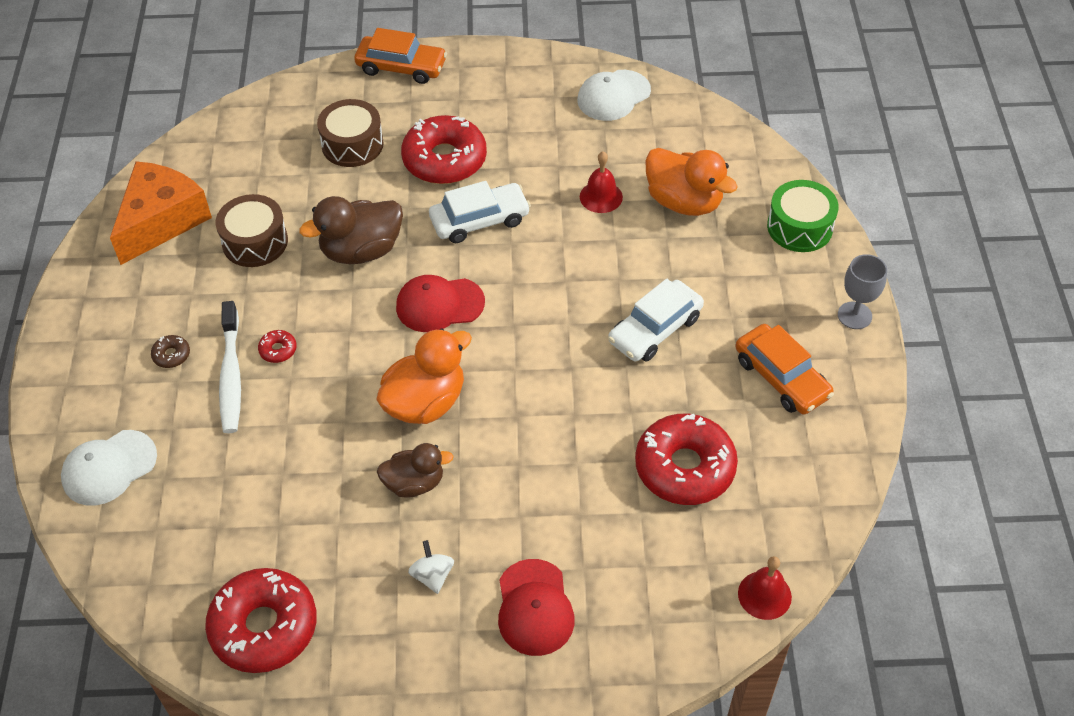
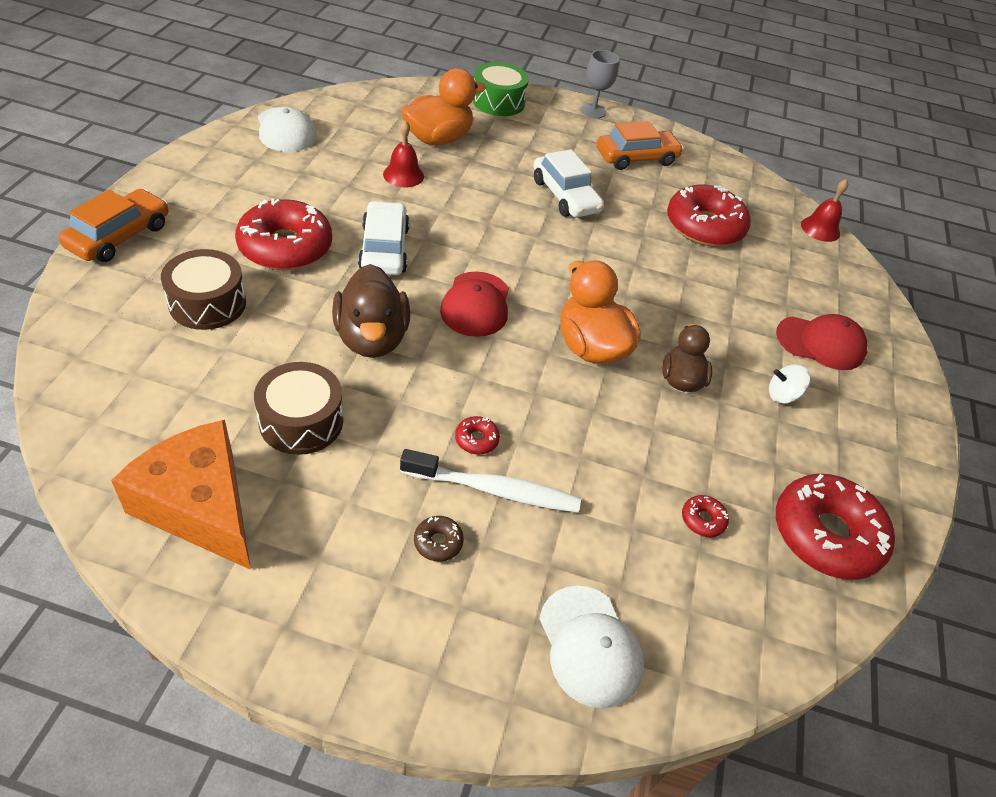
camera: 80 degrees left, 5 degrees down
(249, 525) = (703, 520): none -> red donut

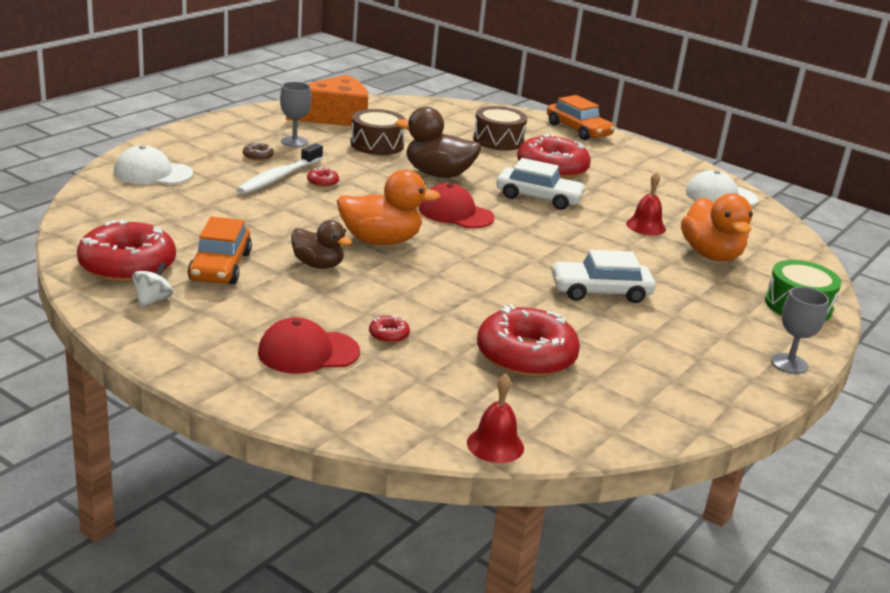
camera: 115 degrees right, 20 degrees down
(349, 520) = (294, 142): none -> grey goblet
(636, 158) = (675, 359): orange car -> orange car (220, 266)
(703, 520) = (189, 228): red donut -> red donut (388, 335)
(782, 395) = (264, 303): white spinning top -> white spinning top (153, 300)
(820, 343) = (308, 352): red cap -> red cap turned 45 degrees clockwise

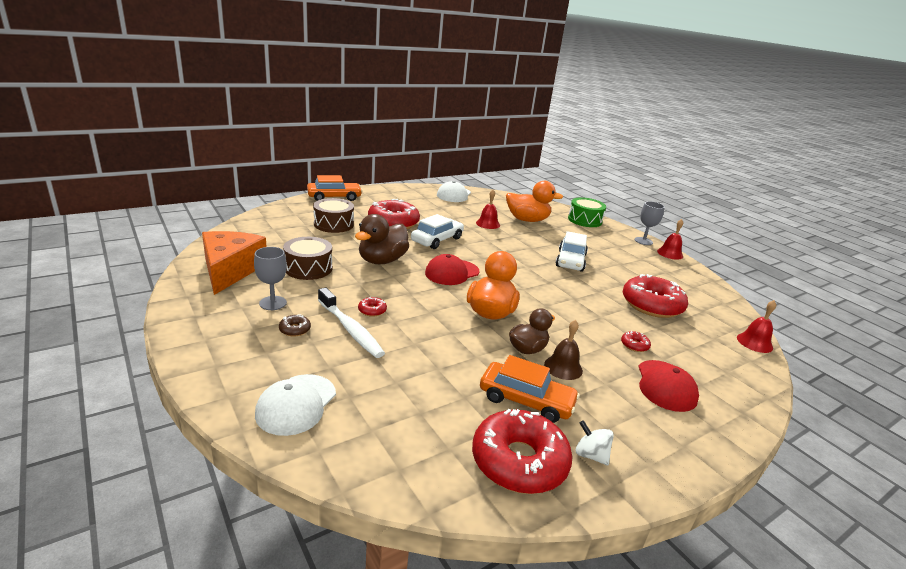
camera: 70 degrees left, 0 degrees up
(297, 286) = (563, 367): none -> brown bell
(769, 390) = (670, 253): none -> red bell

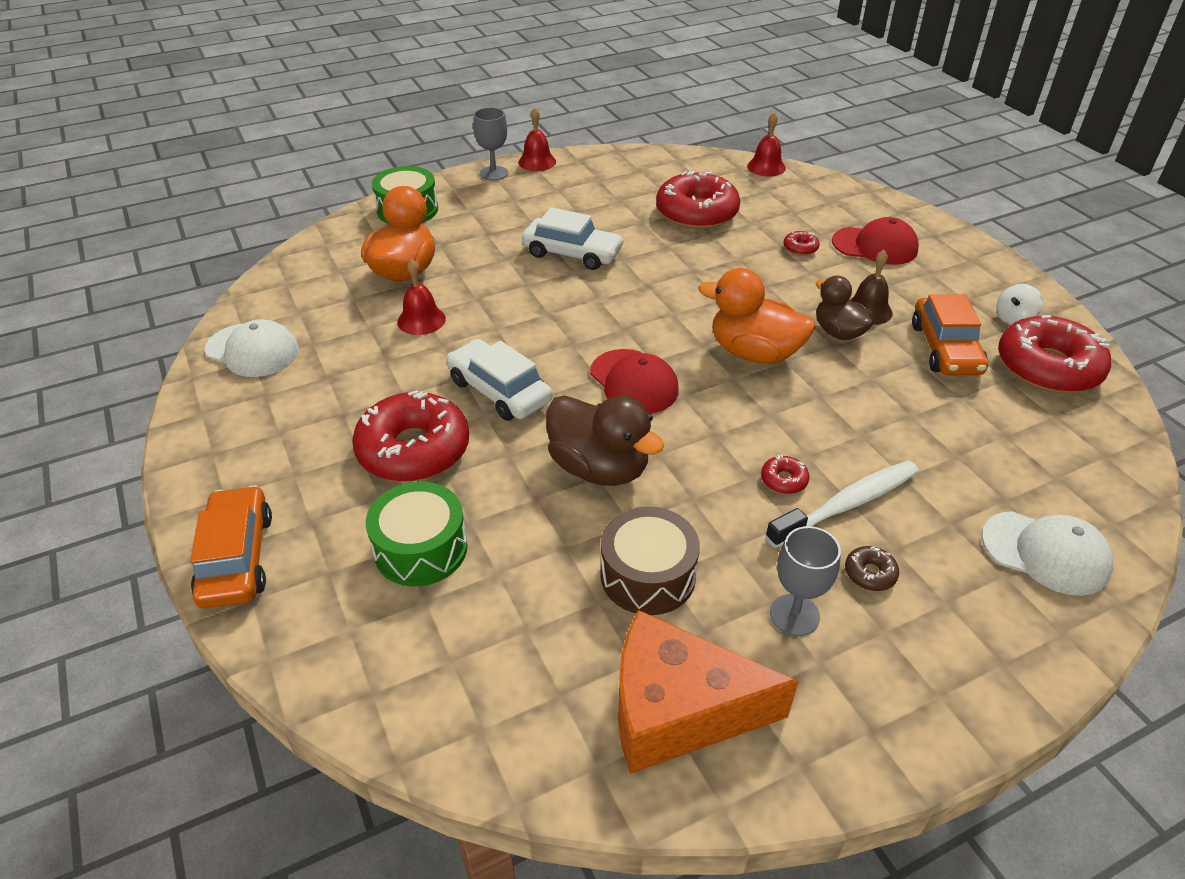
camera: 80 degrees left, 15 degrees up
(333, 224) = (421, 549): brown drum -> green drum
(526, 400) = (945, 348): orange car -> orange car turned 150 degrees clockwise

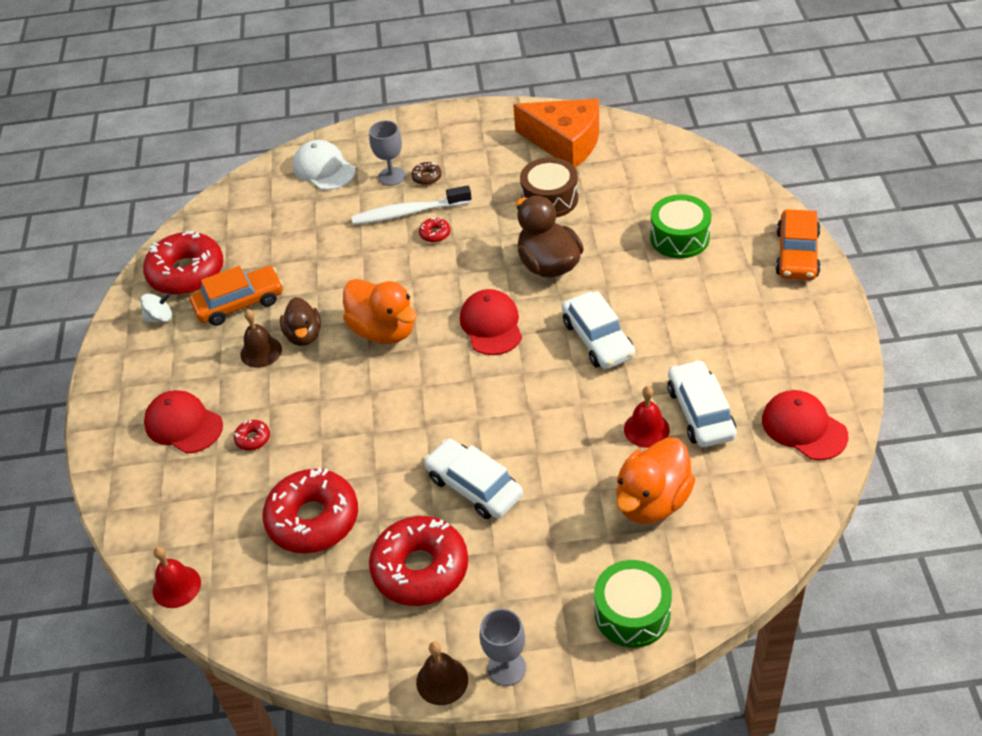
camera: 155 degrees left, 5 degrees up
(252, 350) = (804, 427): white cap -> red cap
(366, 343) = (700, 412): none -> white car
(414, 450) = (673, 303): red donut -> red donut (420, 569)
(537, 162) = (442, 680): red bell -> brown bell
(794, 615) = (482, 167): grey goblet -> grey goblet (391, 176)
(945, 348) = (239, 303): orange car -> orange car turned 45 degrees clockwise

